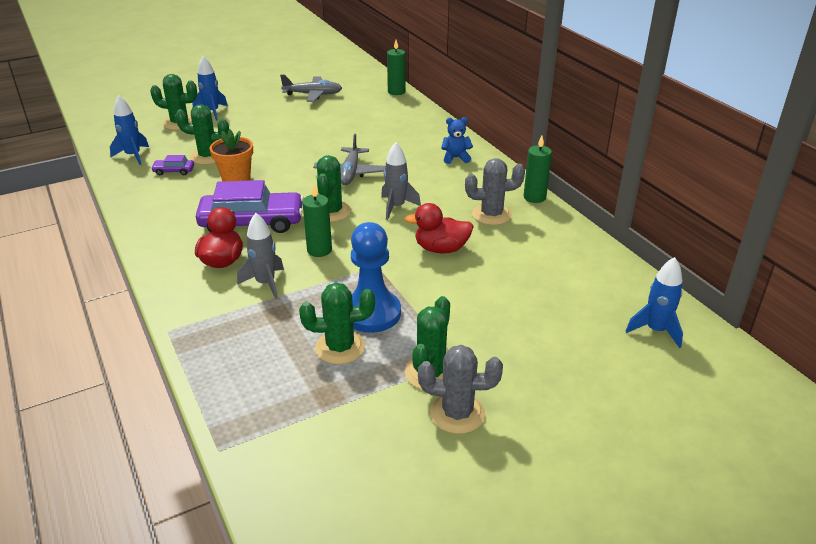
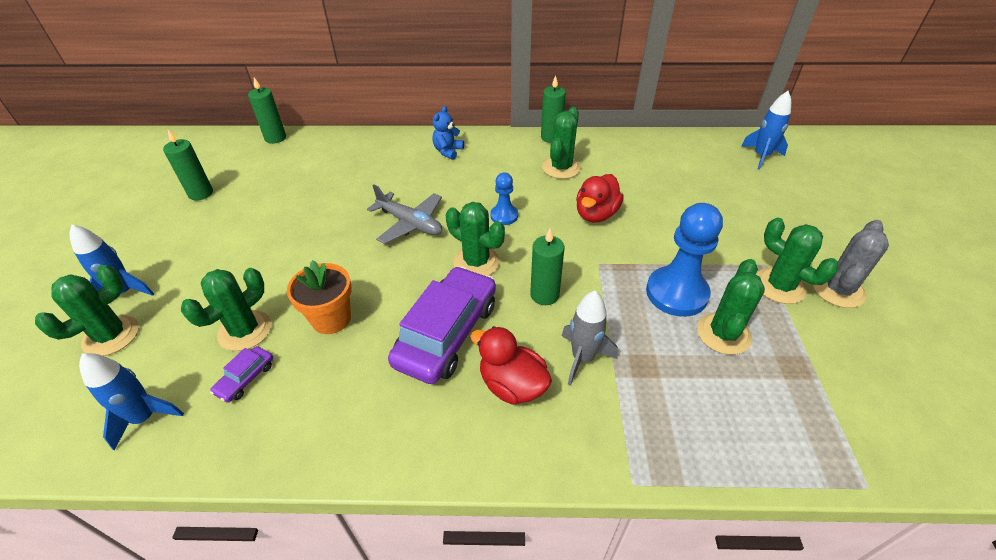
camera: 60 degrees left, 10 degrees up
(313, 94) = (201, 193): grey plane -> green candle
(396, 207) = (504, 216): grey rocket -> blue pawn
(491, 215) = (561, 168): grey cactus -> green cactus

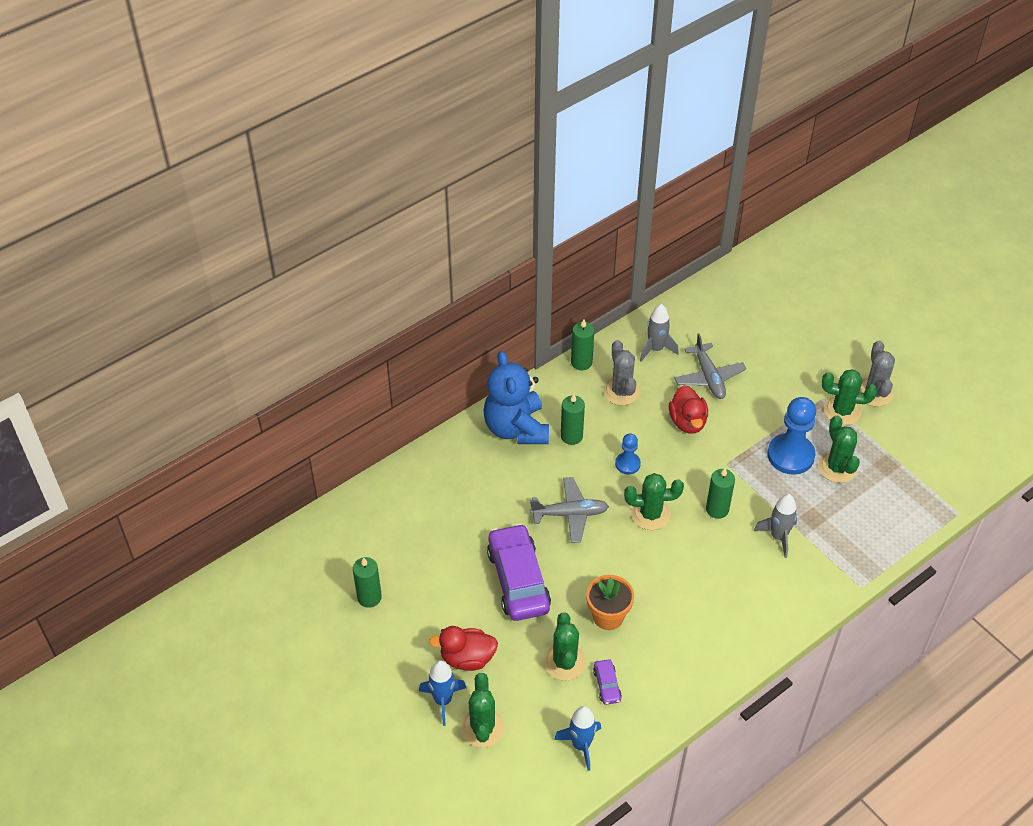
camera: 40 degrees left, 5 degrees up
(275, 138) = (348, 507): green candle -> green candle (571, 436)
(447, 333) = (688, 575): purple car -> purple car (518, 580)
(448, 151) = (516, 428): blue teddy bear -> blue teddy bear, size x2.17
(512, 385) = (757, 579): red duck -> red duck (467, 658)
(561, 168) = (621, 391): green cactus -> grey cactus
(625, 156) = (656, 349): none -> grey rocket
(654, 194) = (709, 377): none -> grey plane
(761, 156) = (750, 291): blue rocket -> none

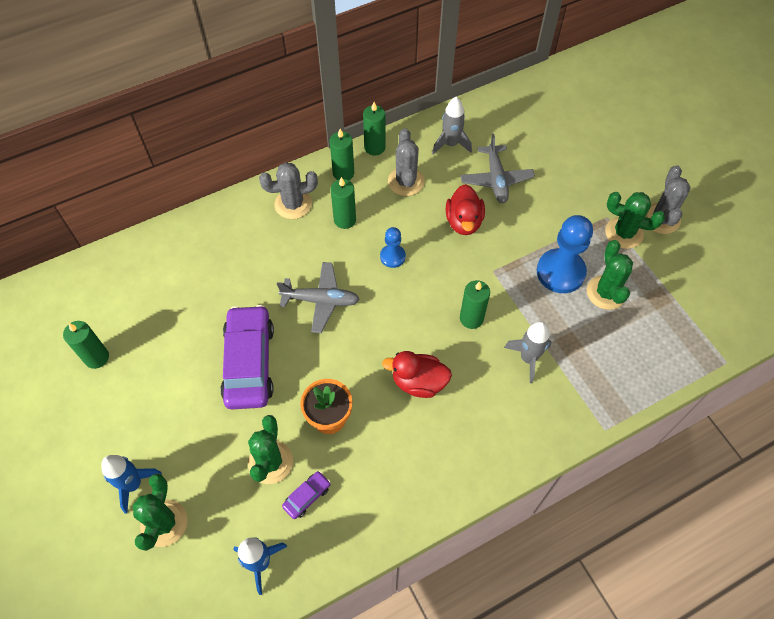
camera: 10 degrees right, 10 degrees up
(467, 658) = (172, 440): red duck -> red duck (418, 382)
(516, 428) = (293, 204): blue teddy bear -> grey cactus
(557, 392) = (343, 173): none -> green candle
(607, 685) = (307, 496): purple car -> purple car turned 135 degrees counterclockwise
(650, 514) = (402, 313): green cactus -> none

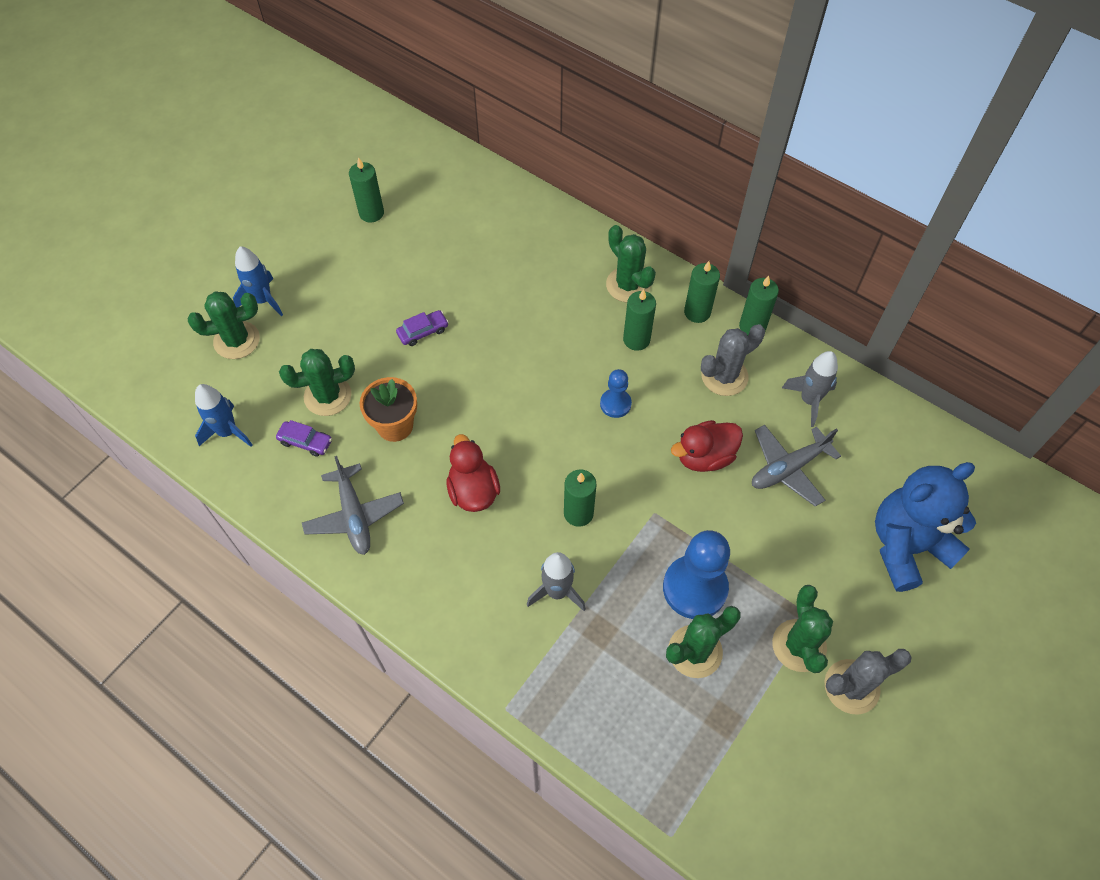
camera: 65 degrees right, 0 degrees up
(249, 363) = (423, 331): purple car -> purple car, size x0.43
(293, 204) = (628, 285): grey cactus -> green cactus
(321, 300) = (524, 361): grey plane -> grey plane (354, 515)
(579, 146) = (906, 546): none -> blue teddy bear

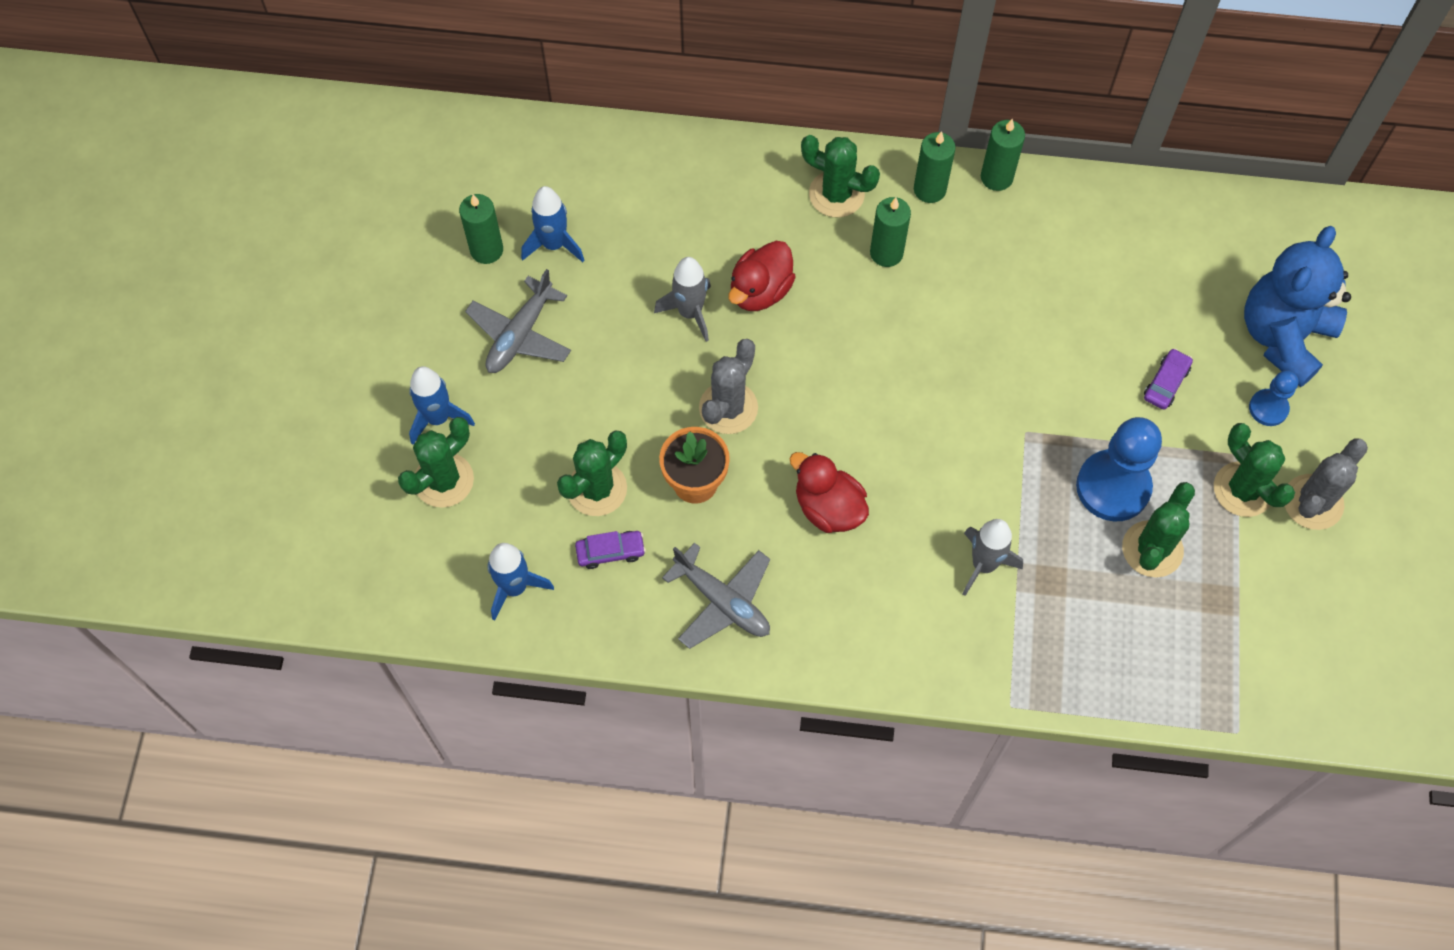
camera: 30 degrees left, 5 degrees up
(416, 229) = (554, 244): none -> blue rocket
(423, 331) = (649, 361): purple car -> purple car (1166, 383)
(578, 513) = (951, 473): green candle -> none
(615, 404) = (911, 336): blue pawn -> blue pawn (1268, 408)
(704, 456) = (1037, 346): red duck -> red duck (760, 291)
(724, 376) = (1002, 248): grey cactus -> grey cactus (728, 408)
(788, 468) = (1126, 315): grey plane -> grey plane (520, 335)
(809, 400) = (1102, 231): grey rocket -> grey rocket (690, 313)

